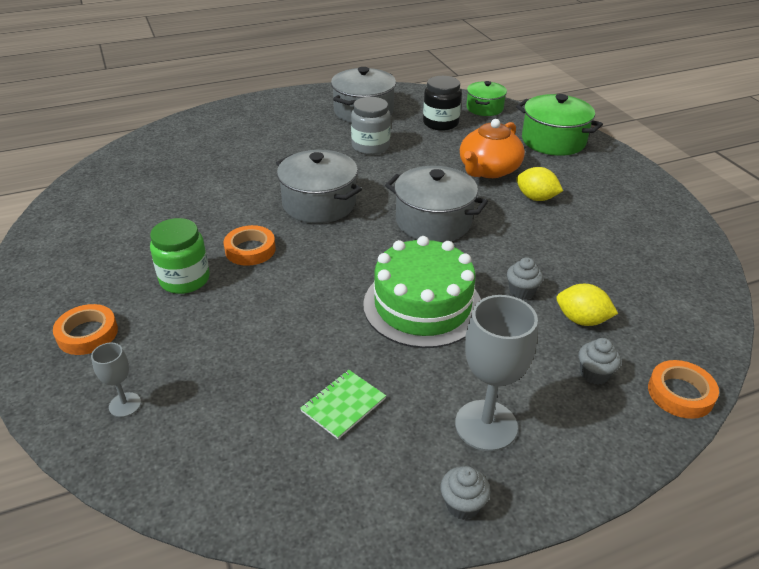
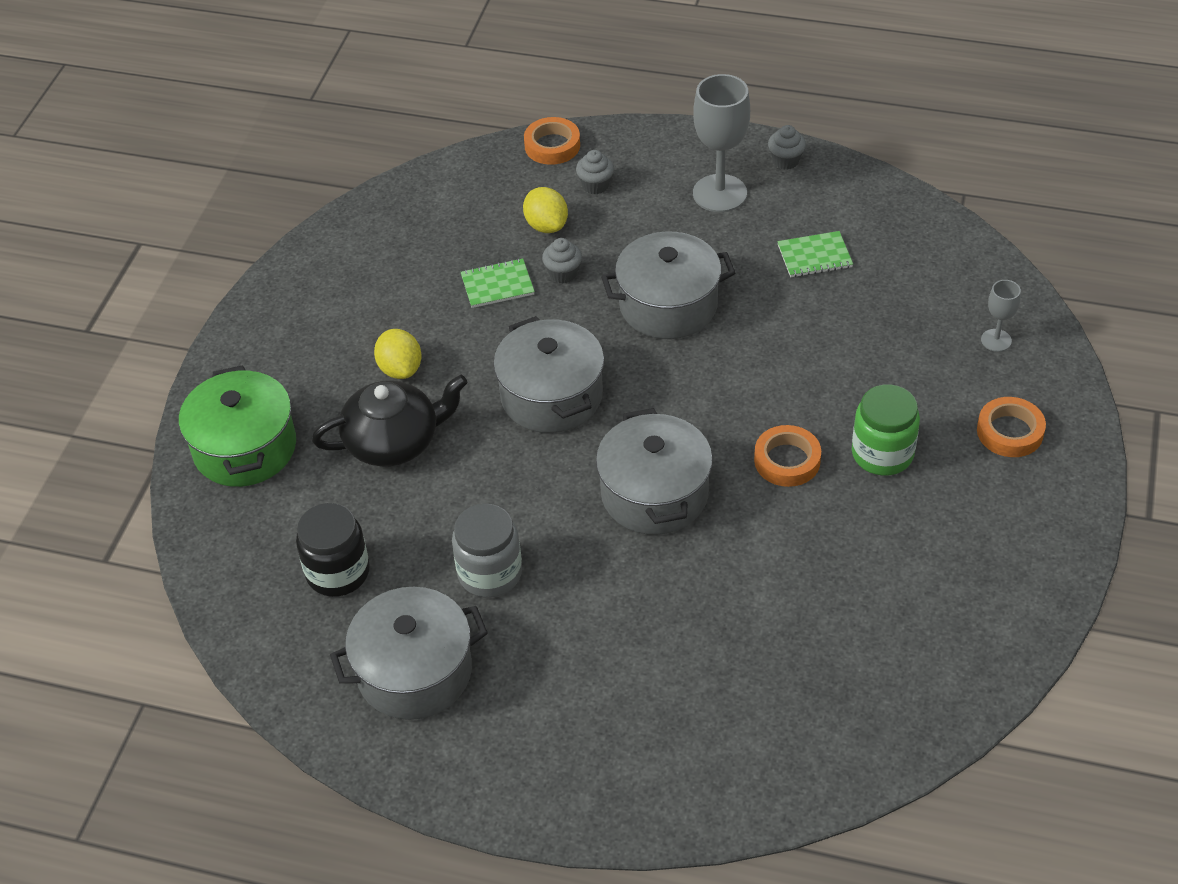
camera: 140 degrees left, 10 degrees up
(422, 305) = (668, 305): green cake -> grey pot
(484, 108) = (233, 572): green pot -> none
(488, 170) = (394, 441): orange teapot -> black teapot
(552, 264) = (497, 285): none -> green notebook

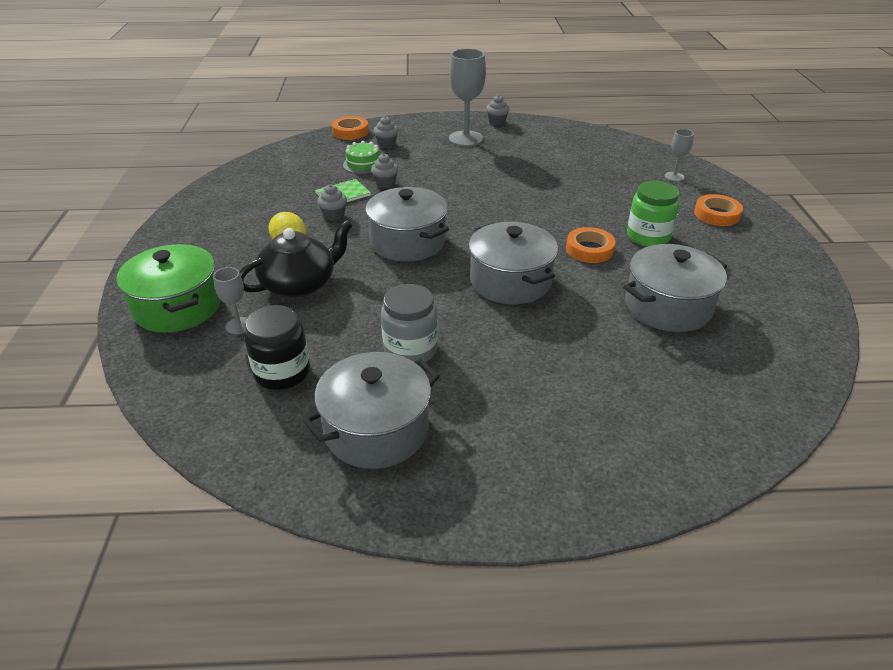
camera: 20 degrees left, 10 degrees down
(307, 493) = (239, 326): none -> grey goblet
(472, 326) = (334, 215): none -> grey cupcake
(546, 225) = (363, 164): yellow lemon -> green cake
(668, 305) = (463, 188): grey pot -> grey pot (668, 306)
(814, 256) = (540, 156): green notebook -> none

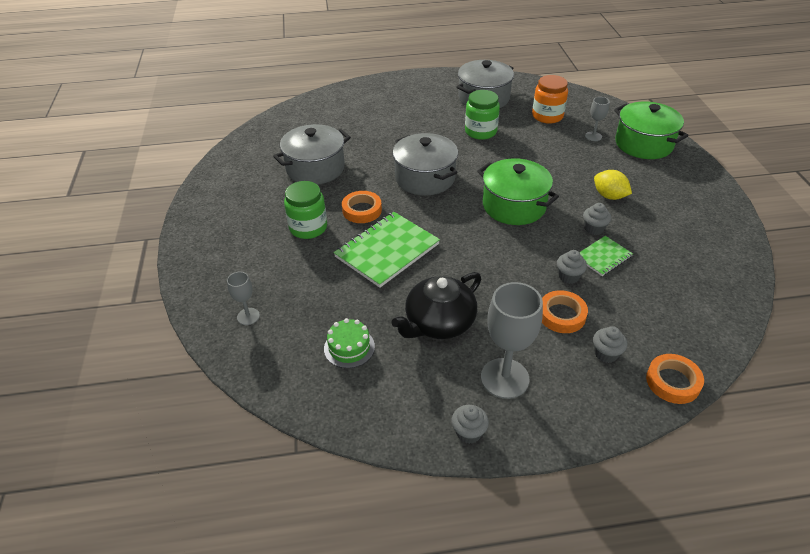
camera: 175 degrees right, 5 degrees up
(282, 372) = (547, 116): black jar -> orange jar
(300, 284) = (575, 165): black teapot -> black teapot (439, 322)
(363, 164) = (611, 308): green cake -> green cake (349, 347)
(408, 242) = (514, 206): grey pot -> green pot
(410, 349) = (480, 131): grey jar -> green jar
(556, 211) = (387, 250): none -> green notebook
(716, 214) = (232, 259): orange tape -> orange tape (561, 315)

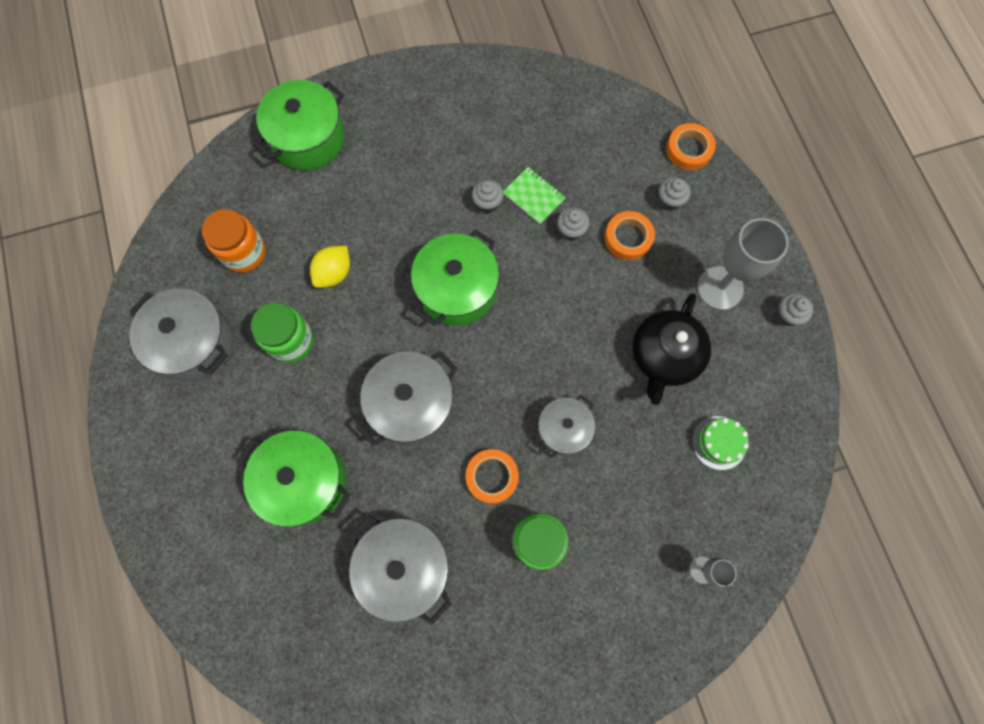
camera: 100 degrees left, 30 degrees up
(384, 133) = (304, 481): none -> green pot
(387, 250) = (563, 429): green notebook -> grey pot
(439, 322) = (664, 356): black teapot -> black teapot turned 75 degrees clockwise
(593, 136) = (294, 196): grey goblet -> none
(609, 196) = (424, 184): yellow lemon -> yellow lemon (334, 273)

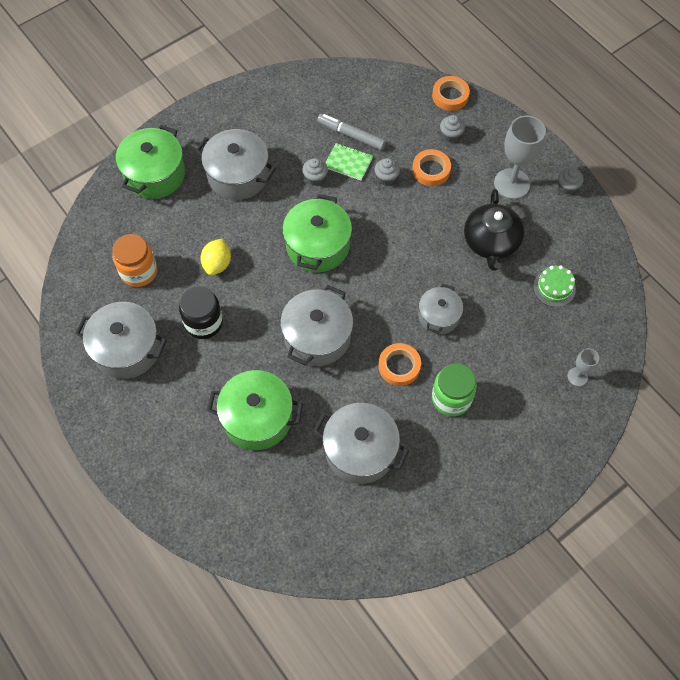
camera: 20 degrees left, 10 degrees down
(291, 341) = (204, 322): green jar -> black jar
(400, 171) = (238, 175): none -> grey pot
(550, 162) = (351, 135): none -> grey marker

